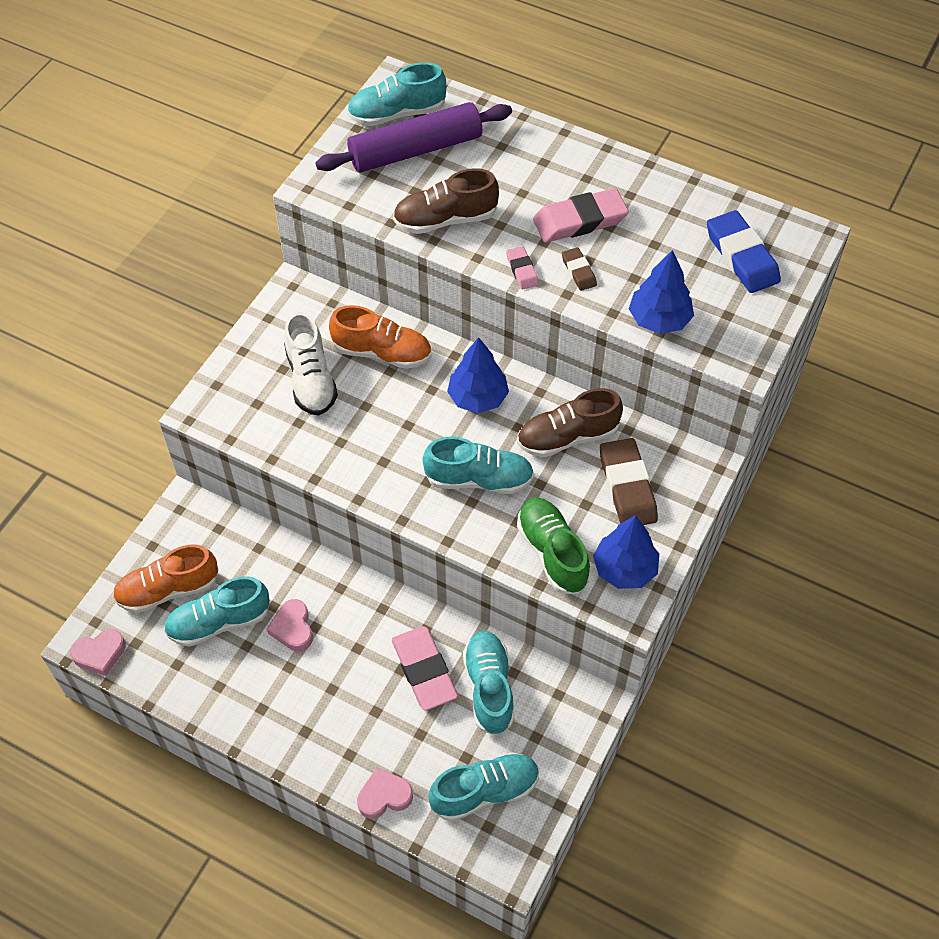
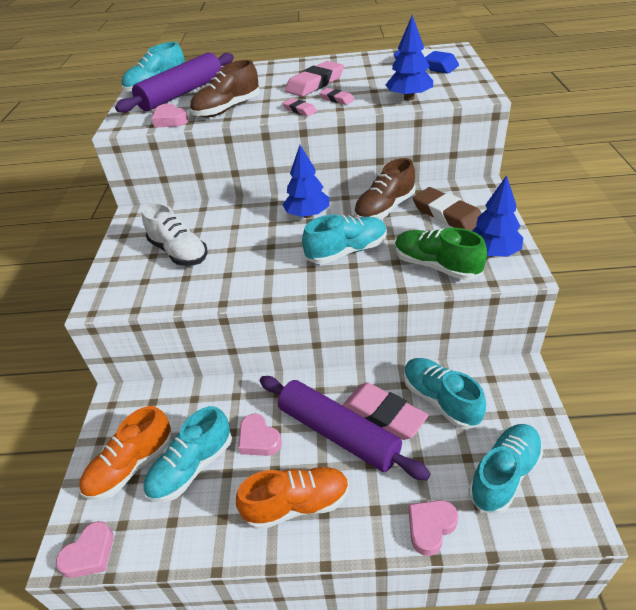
camera: 25 degrees left, 15 degrees down
(368, 665) = (338, 433): none -> purple rolling pin
(371, 206) = (170, 120): none -> pink heart
(382, 352) = (222, 220): orange shoe -> orange shoe (297, 504)
(578, 271) = (336, 99): brown eraser -> pink eraser

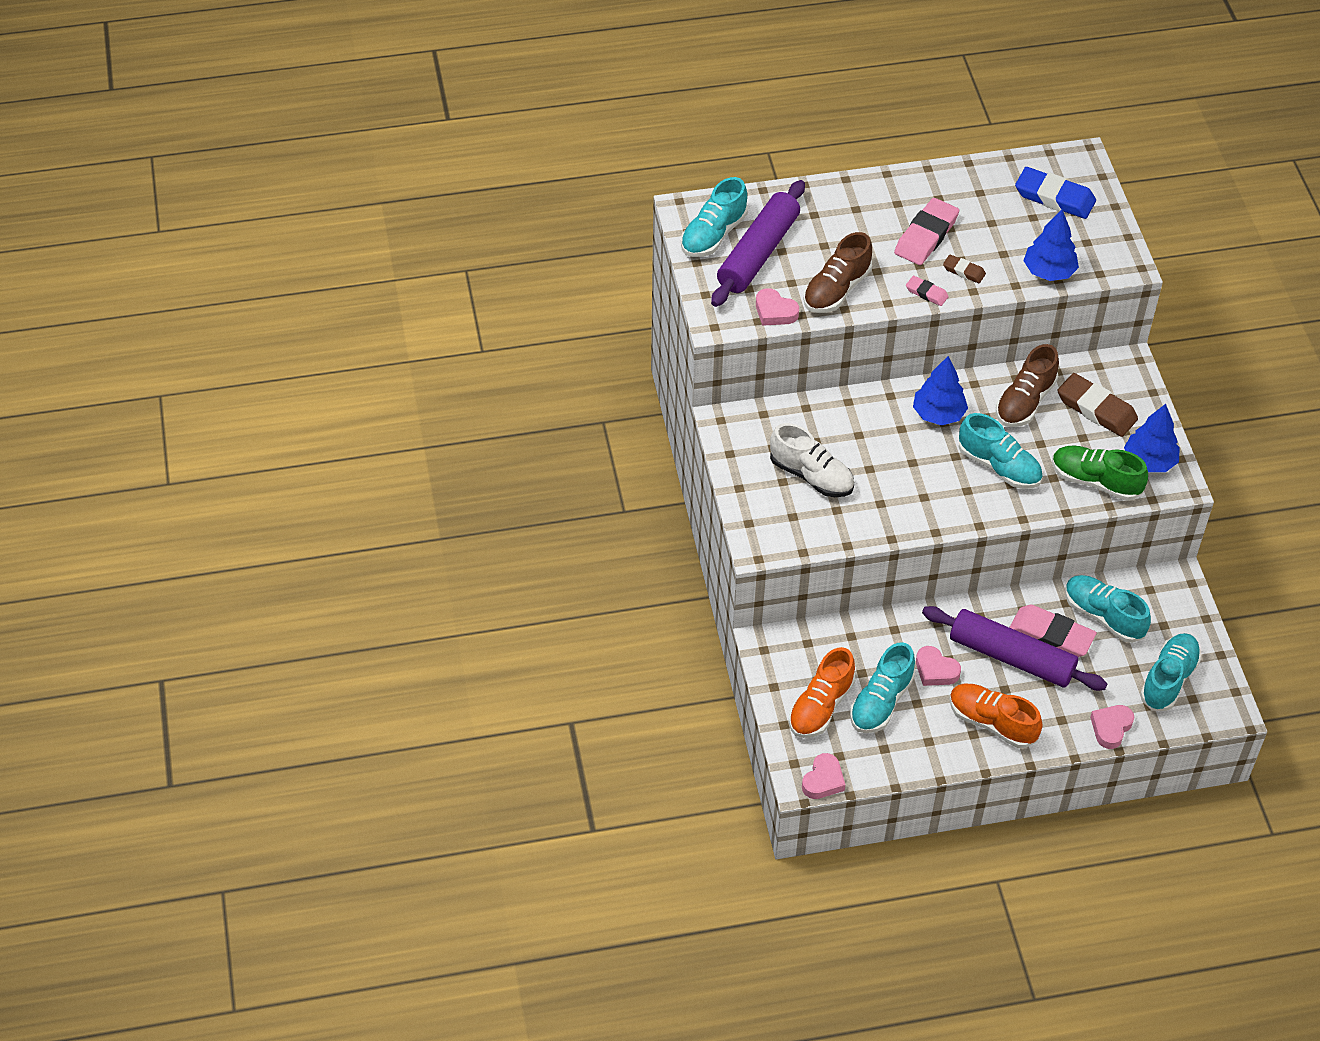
camera: 15 degrees left, 10 degrees up
(297, 504) = (992, 723): orange shoe -> orange shoe turned 120 degrees counterclockwise
(336, 99) = (964, 271): pink eraser -> brown eraser
(347, 251) = (999, 466): turquoise shoe -> turquoise shoe turned 75 degrees clockwise

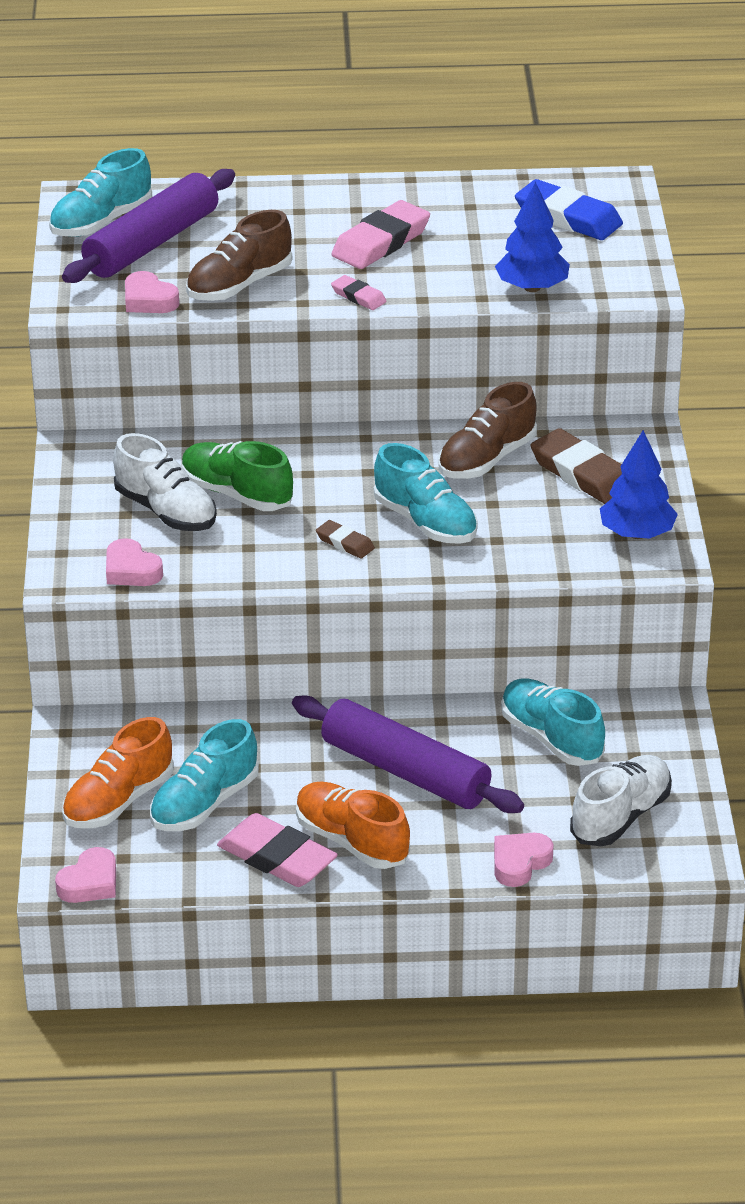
camera: 10 degrees right, 15 degrees down
(935, 670) = (294, 776): pink heart -> pink heart (131, 570)
(938, 414) = (363, 462): blue tree -> none
(964, 271) = (417, 279): brown eraser -> brown eraser (345, 543)
(1051, 635) = (470, 752): pink eraser -> pink eraser (277, 857)
(1095, 481) = (553, 548): green shoe -> green shoe (236, 494)
(1168, 679) = (621, 816): turquoise shoe -> white shoe

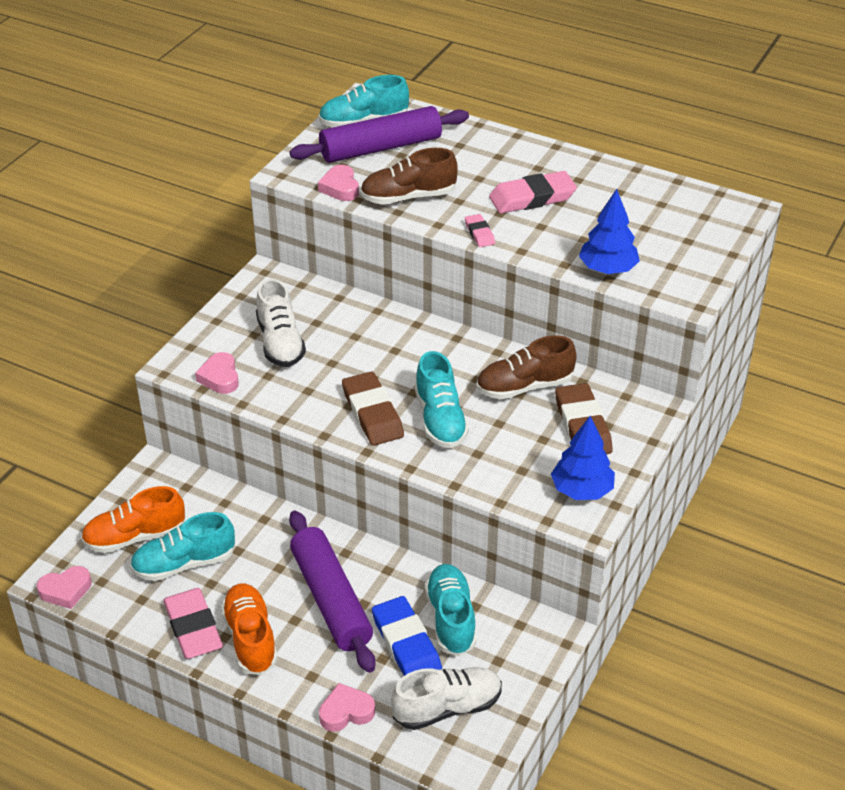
camera: 30 degrees right, 5 degrees up
(236, 494) = (335, 347): green shoe -> none
(345, 543) = (372, 413): brown eraser -> brown eraser, size x1.94
(568, 217) = (682, 223): blue eraser -> blue eraser (406, 644)

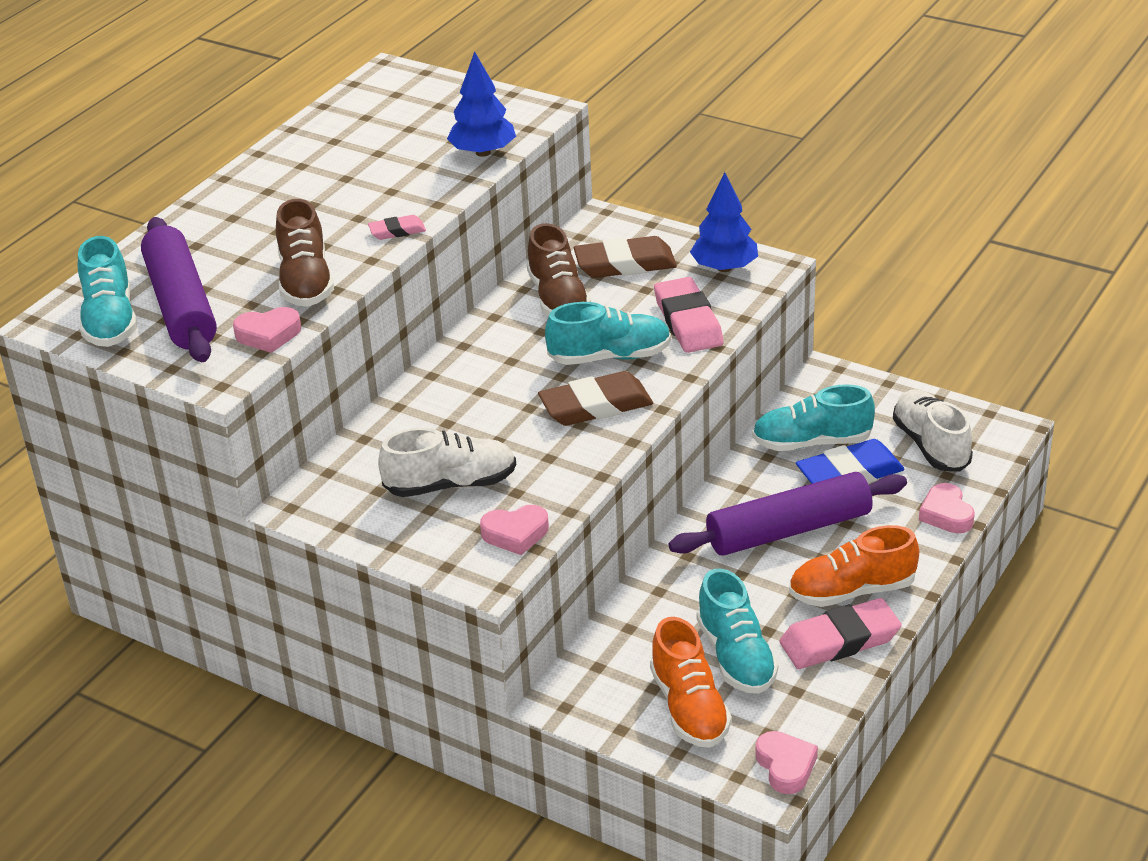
camera: 85 degrees left, 5 degrees down
(532, 198) = (332, 195): pink eraser -> pink eraser (688, 321)

